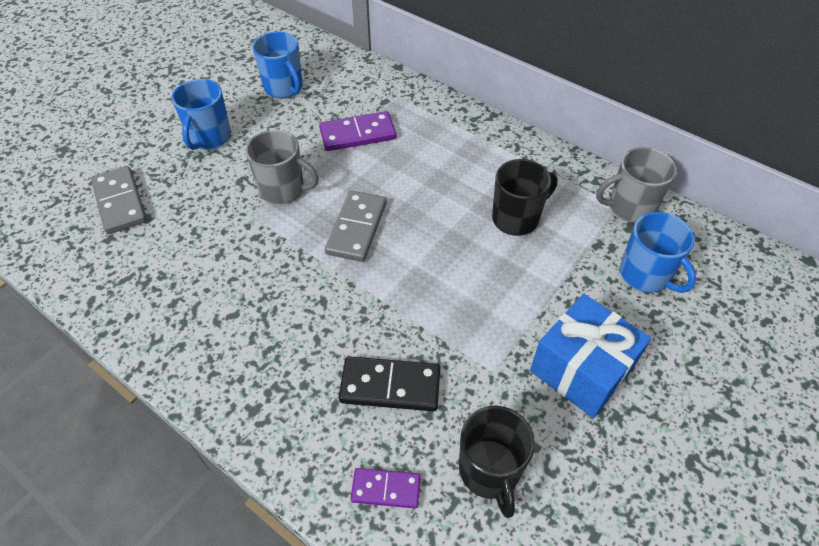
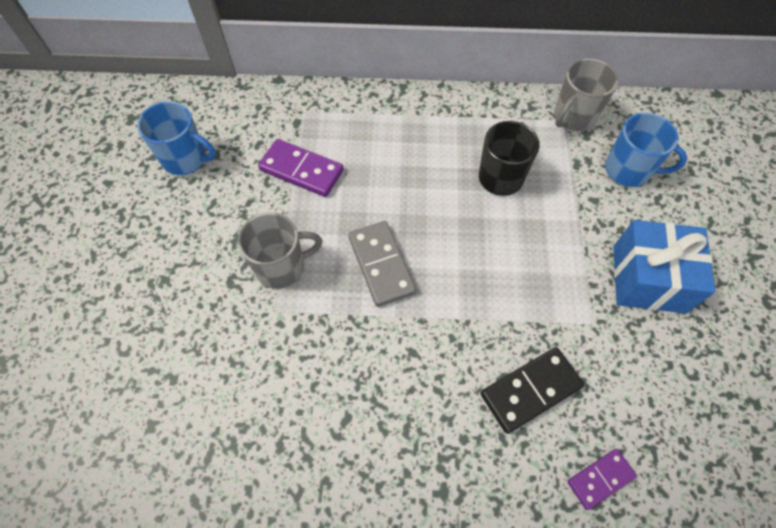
camera: 35 degrees left, 10 degrees up
(120, 202) = (125, 380): grey domino -> none
(209, 138) = (157, 255): blue mug -> none
(358, 134) = (301, 170): purple domino -> purple domino turned 75 degrees clockwise
(489, 471) = (656, 407): black mug -> none

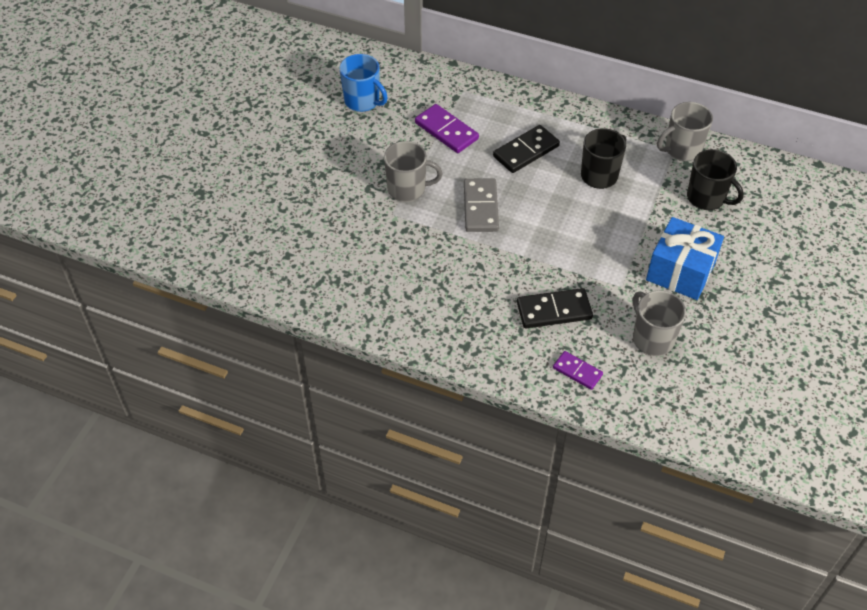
camera: 20 degrees right, 10 degrees down
(405, 170) = (526, 151): none -> black domino
(600, 479) = (577, 371): purple domino -> purple domino turned 45 degrees clockwise
(628, 170) = (707, 198): blue mug -> black mug
(664, 390) = (652, 338): none -> grey mug

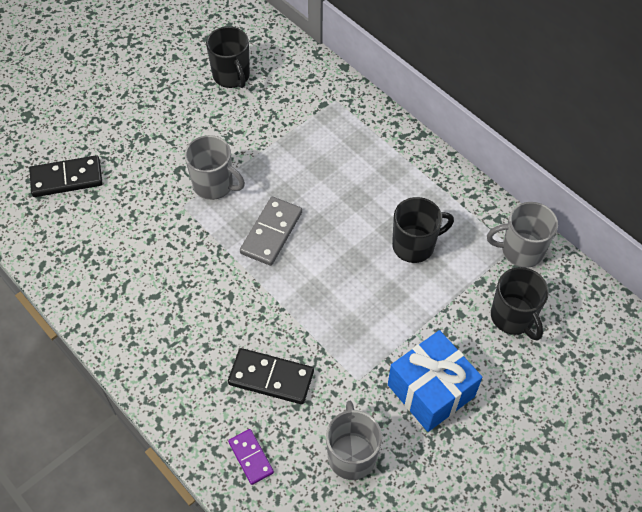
camera: 25 degrees right, 5 degrees up
(363, 101) = (232, 76): blue mug -> black mug
(446, 131) = (291, 137): purple domino -> none
(526, 151) = (355, 189): black domino -> black domino (67, 179)

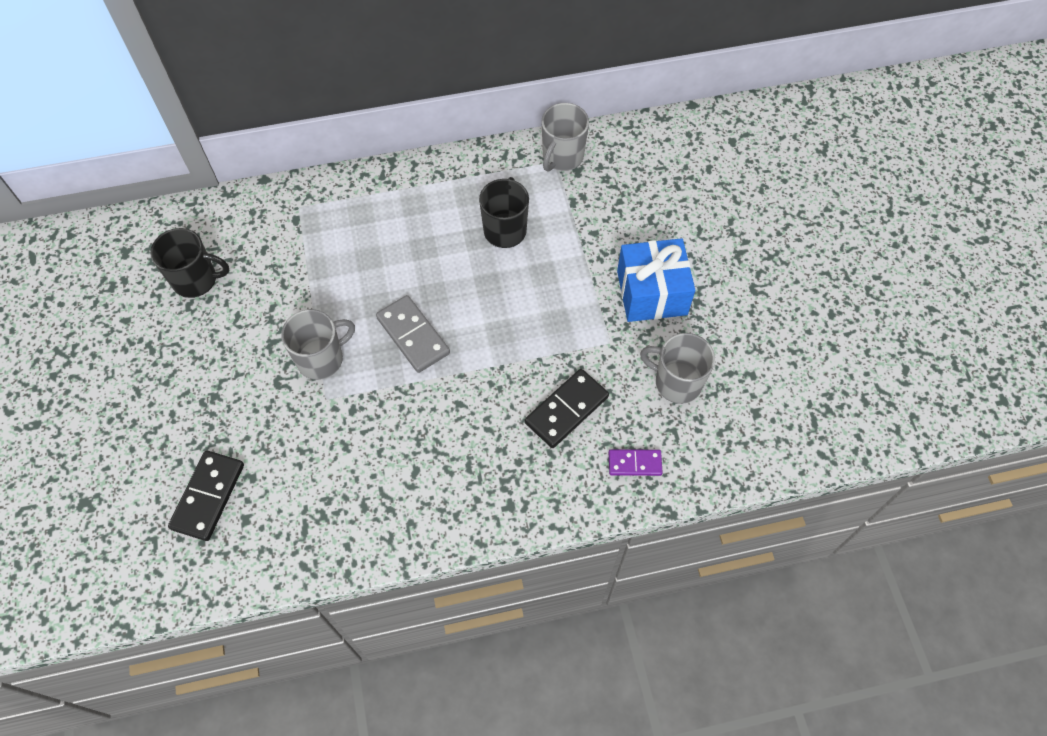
camera: 60 degrees left, 5 degrees up
(513, 317) = (621, 198): black mug -> none

